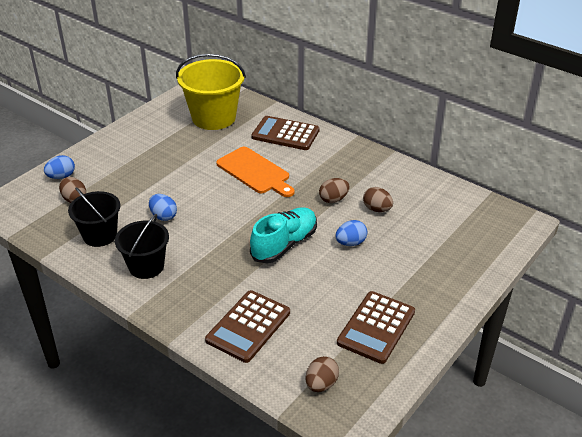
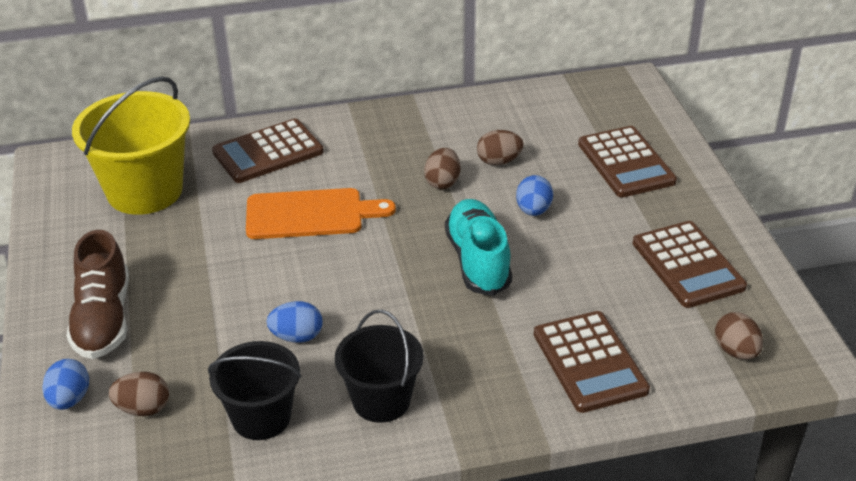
camera: 50 degrees left, 0 degrees up
(118, 156) = (103, 319): none -> brown shoe
(440, 257) = (626, 163): none -> brown calculator

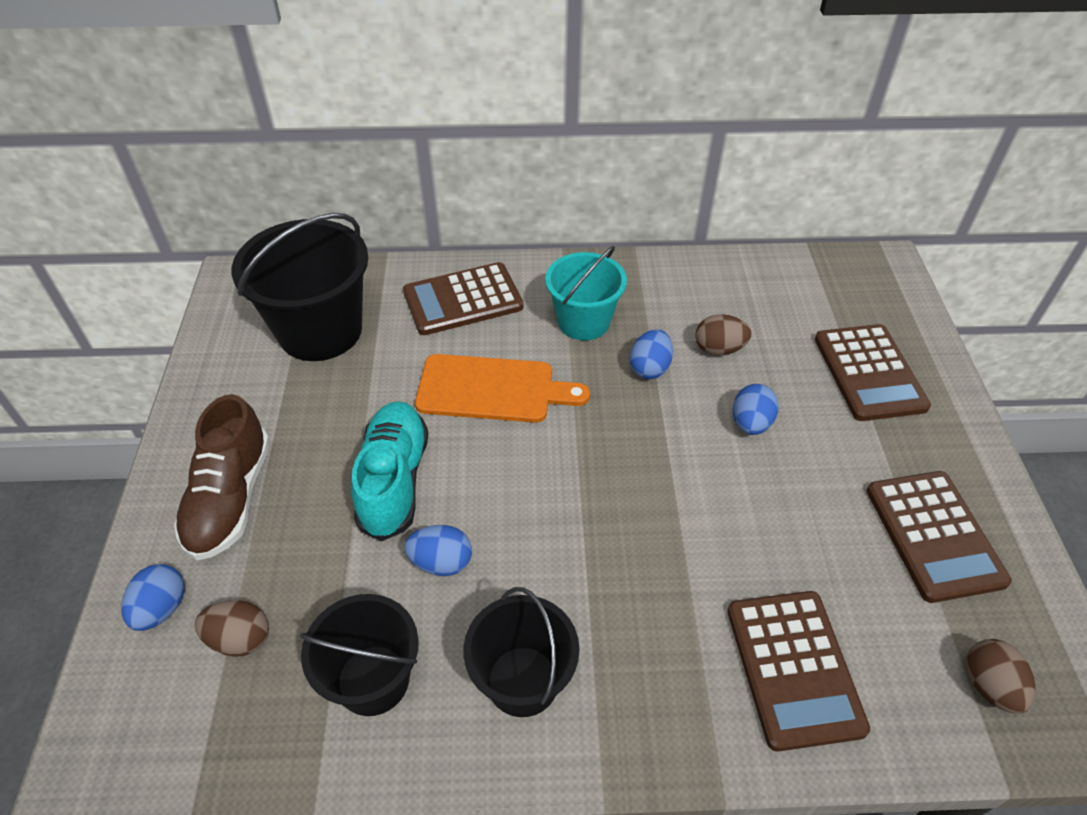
camera: 10 degrees right, 10 degrees up
(145, 191) = (320, 331): yellow bucket -> black bucket
(379, 156) = (583, 321): none -> turquoise bucket
(442, 182) = (649, 368): brown egg -> blue egg
(478, 261) = (674, 486): turquoise shoe -> turquoise shoe (394, 480)

